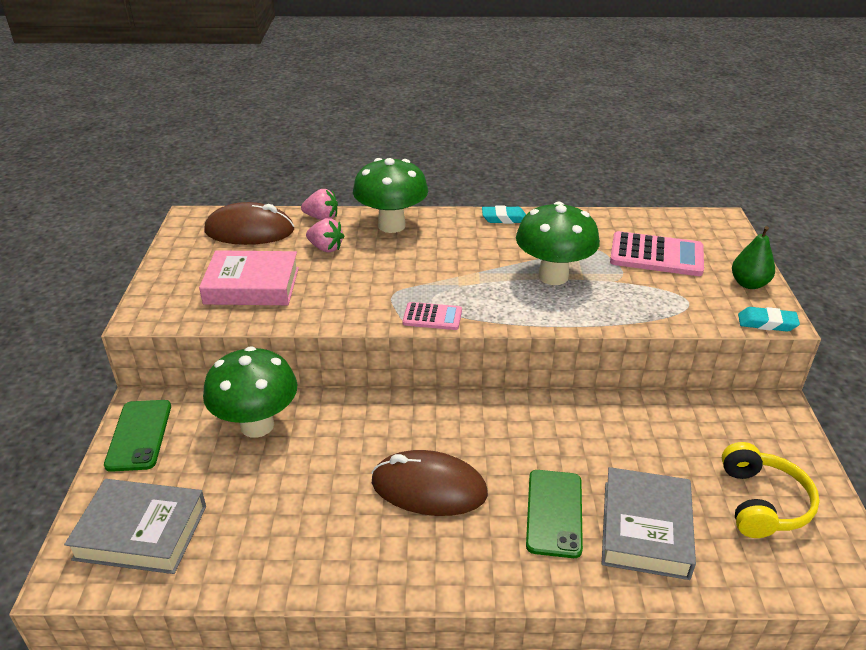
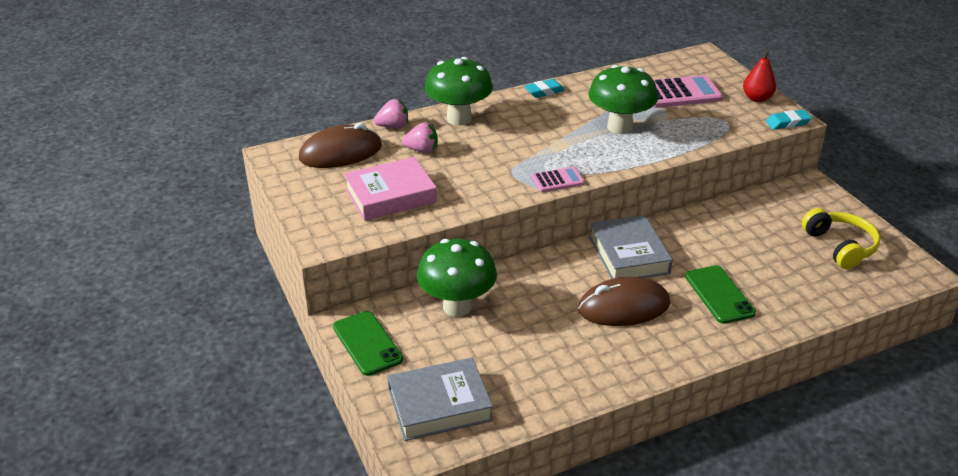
camera: 25 degrees left, 0 degrees up
(645, 529) = (782, 285): grey book -> grey book (628, 255)
(748, 284) = (757, 98): green pear -> red pear

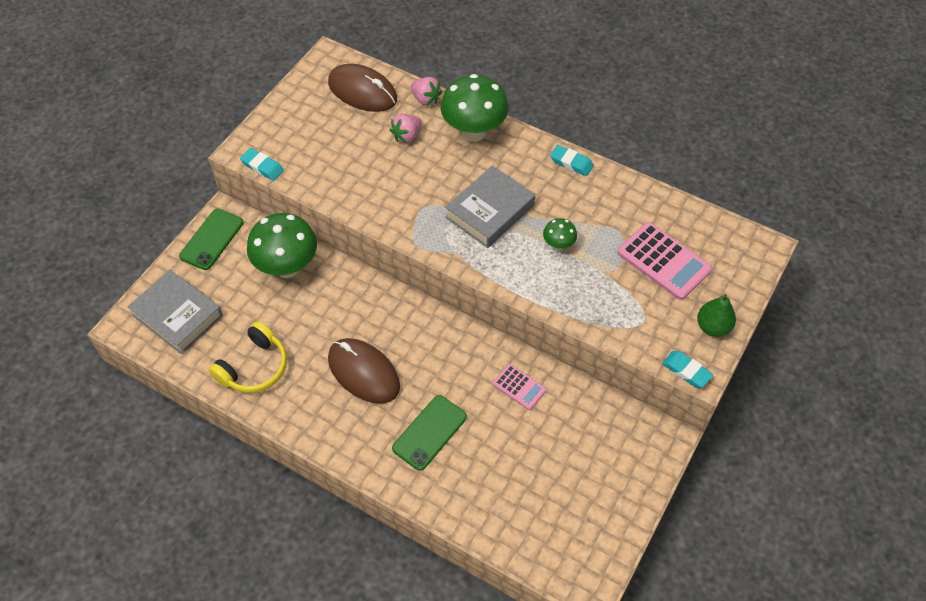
camera: 55 degrees right, 20 degrees up
(358, 239) = (262, 167): none -> turquoise eraser
(390, 195) = (330, 153): pink book -> none
(422, 150) = (407, 136): pink strawberry -> pink strawberry turned 75 degrees clockwise
(557, 180) = (435, 243): pink calculator -> pink calculator (519, 387)
(619, 127) = (558, 245): green mushroom -> green mushroom, size x0.47
(628, 255) = (435, 344): grey book -> grey book (490, 211)
(757, 98) = (713, 327): red pear -> green pear
(840, 246) = (577, 500): yellow headphones -> yellow headphones (254, 367)

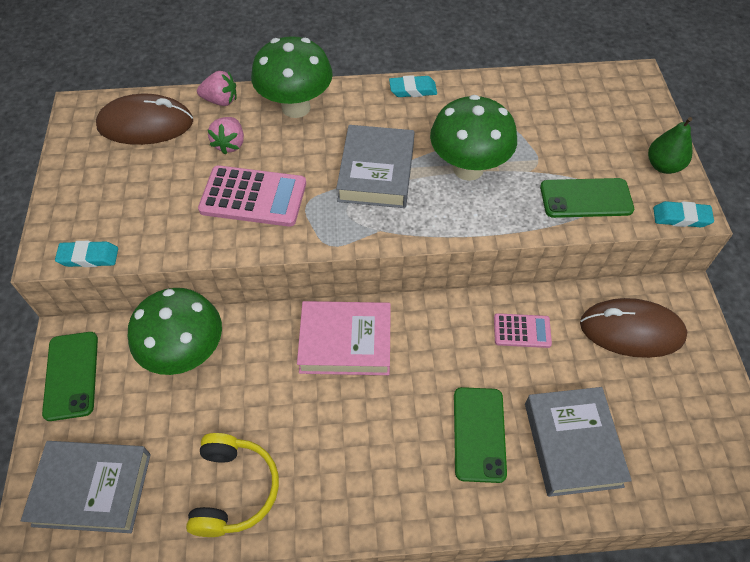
camera: 35 degrees left, 0 degrees up
(363, 372) = (360, 415): brown mouse -> brown mouse (631, 330)
(392, 321) = (345, 342): none -> pink book
(486, 479) = (572, 444): none -> grey book
(558, 245) = (468, 168): green mushroom -> green mushroom, size x2.13
(626, 316) = (586, 198): none -> green phone
(664, 261) = (571, 132): pink calculator -> pink calculator (253, 197)

